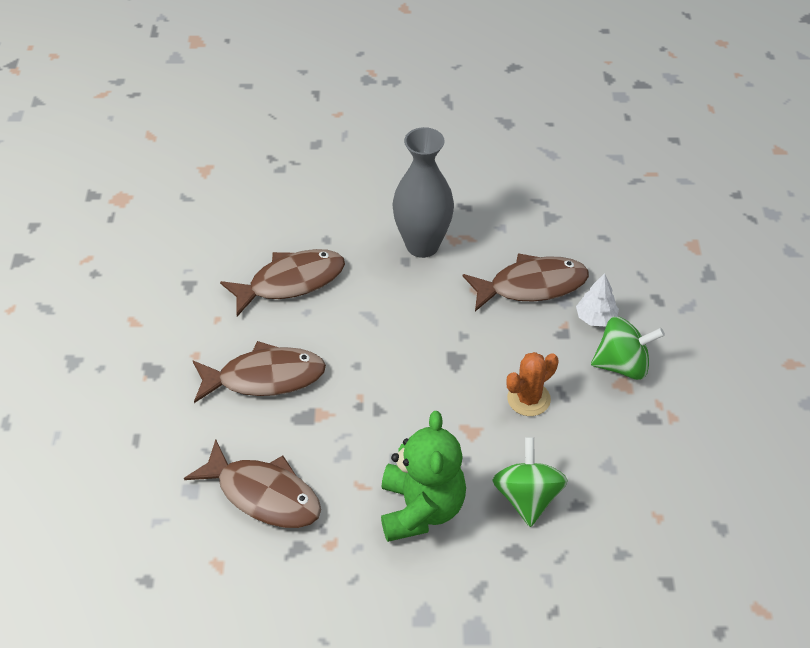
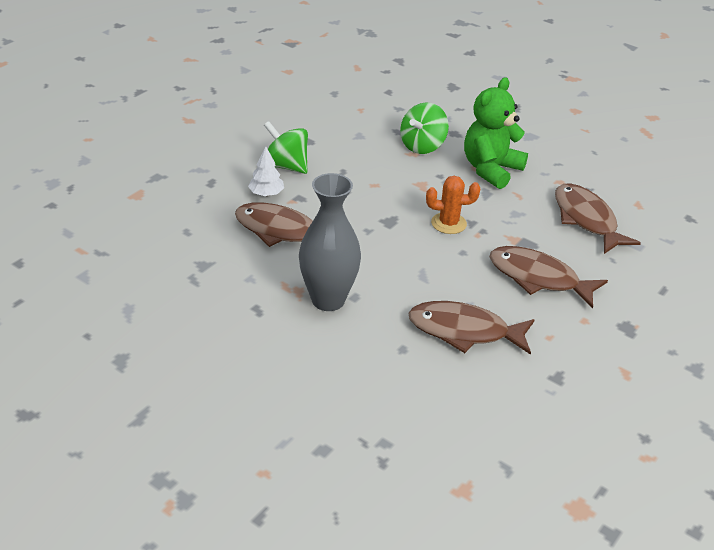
camera: 145 degrees left, 10 degrees down
(528, 399) = (367, 180): orange cactus -> orange cactus (448, 223)

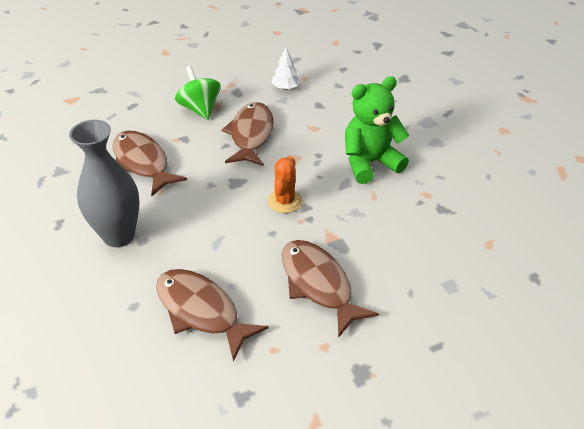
camera: 30 degrees right, 5 degrees up
(266, 194) = (162, 127): white tree -> white tree (285, 88)
(422, 146) = (328, 123): green spinning top -> none
(448, 223) = (284, 201): orange cactus -> orange cactus turned 75 degrees clockwise
(586, 219) = (419, 241): brown fish -> brown fish (251, 135)

